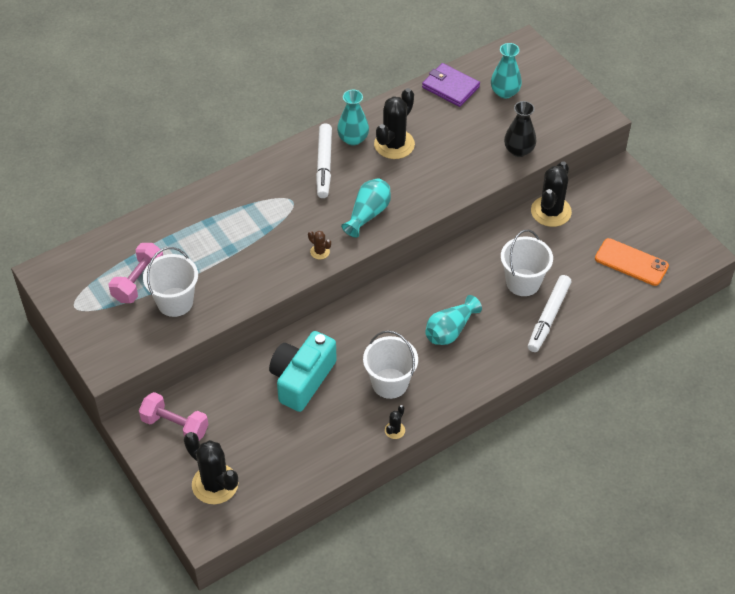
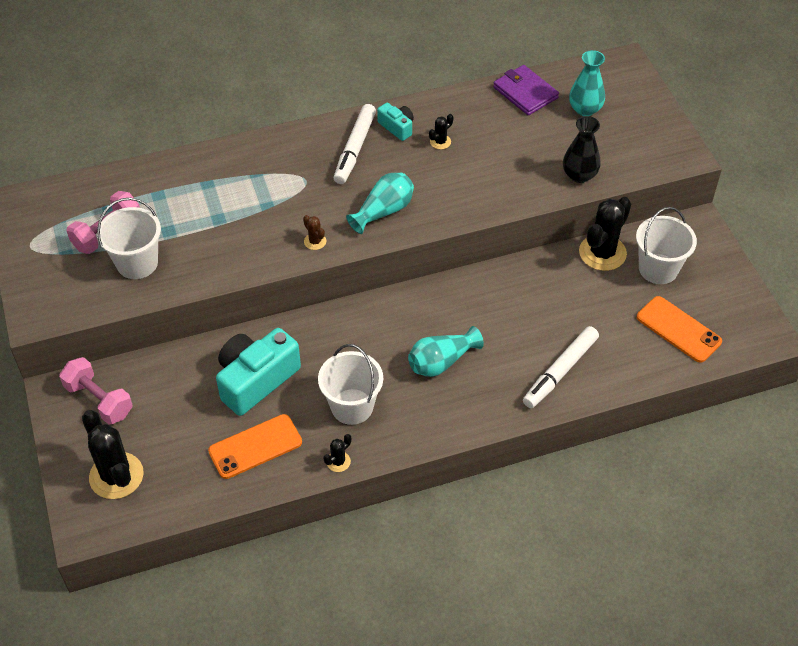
camera: 15 degrees right, 0 degrees up
(322, 434) = (255, 447): none -> orange phone
(353, 139) = (397, 127): turquoise vase -> turquoise camera
(394, 144) = (440, 142): black cactus -> black cactus, size x0.45
(523, 282) = (543, 325): white bucket -> white bucket (658, 269)

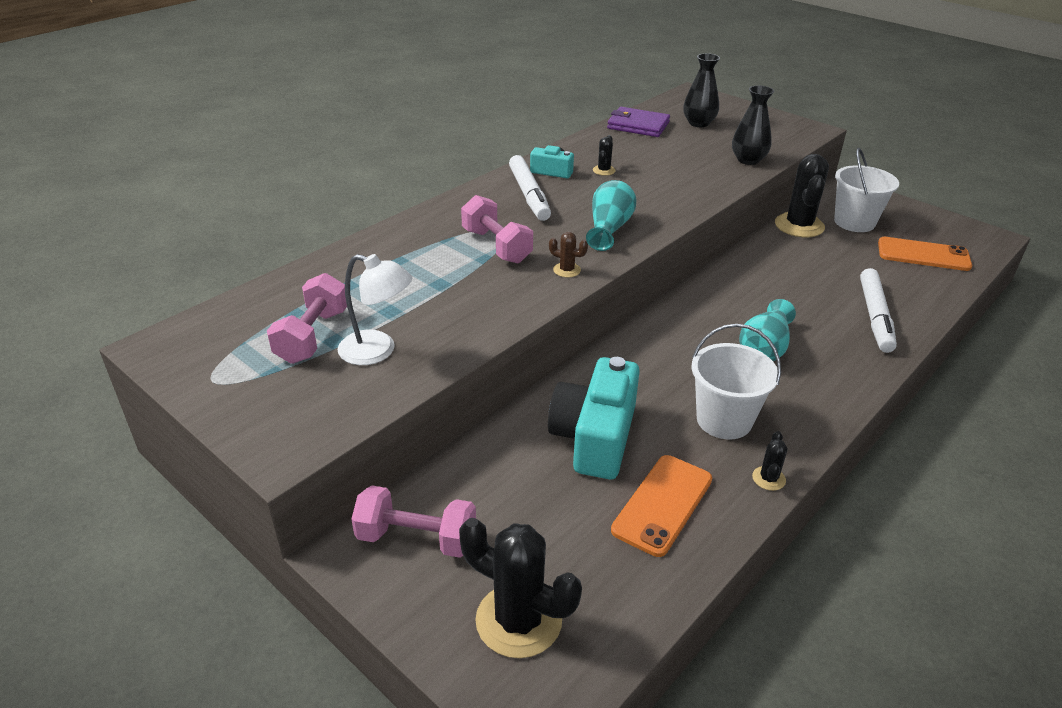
camera: 30 degrees left, 15 degrees down
(137, 263) = (378, 351): white bucket -> white lamp
(285, 196) = (496, 246): none -> pink dumbbell
(585, 109) = (698, 123): turquoise vase -> black vase

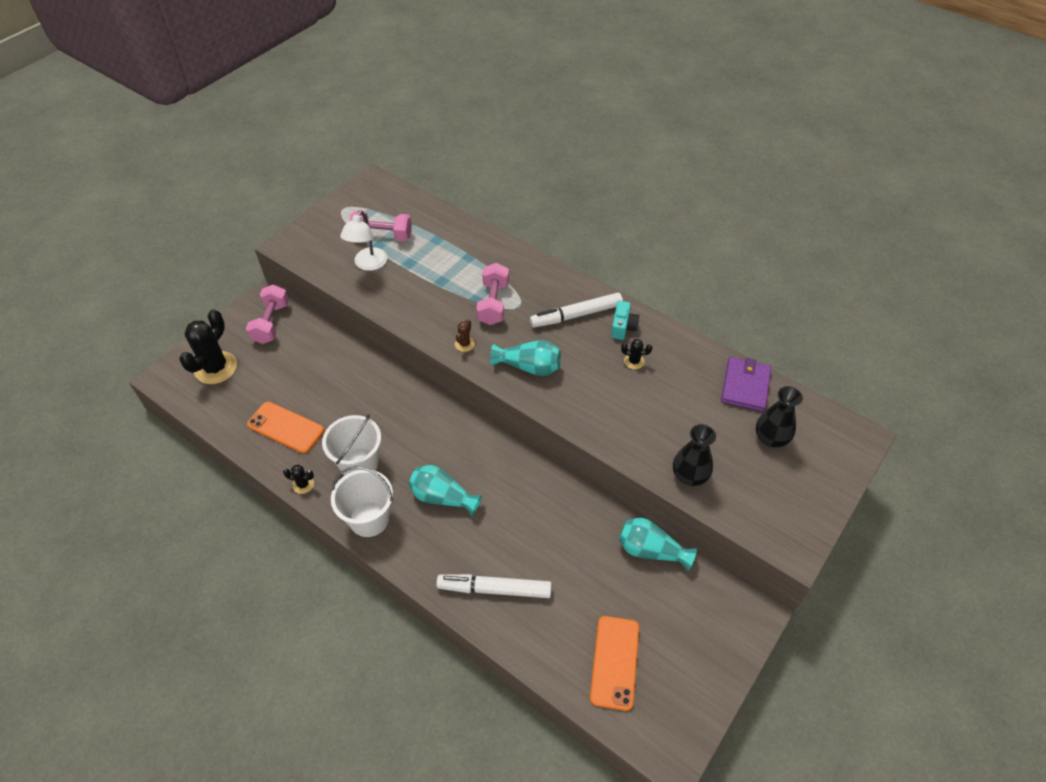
camera: 85 degrees right, 15 degrees up
(496, 246) = (493, 303): pink dumbbell -> pink dumbbell turned 45 degrees counterclockwise
(595, 437) = (344, 394): turquoise camera -> none
(799, 225) = (650, 550): black cactus -> turquoise vase
(854, 222) = (671, 606): white bucket -> white bucket (369, 519)

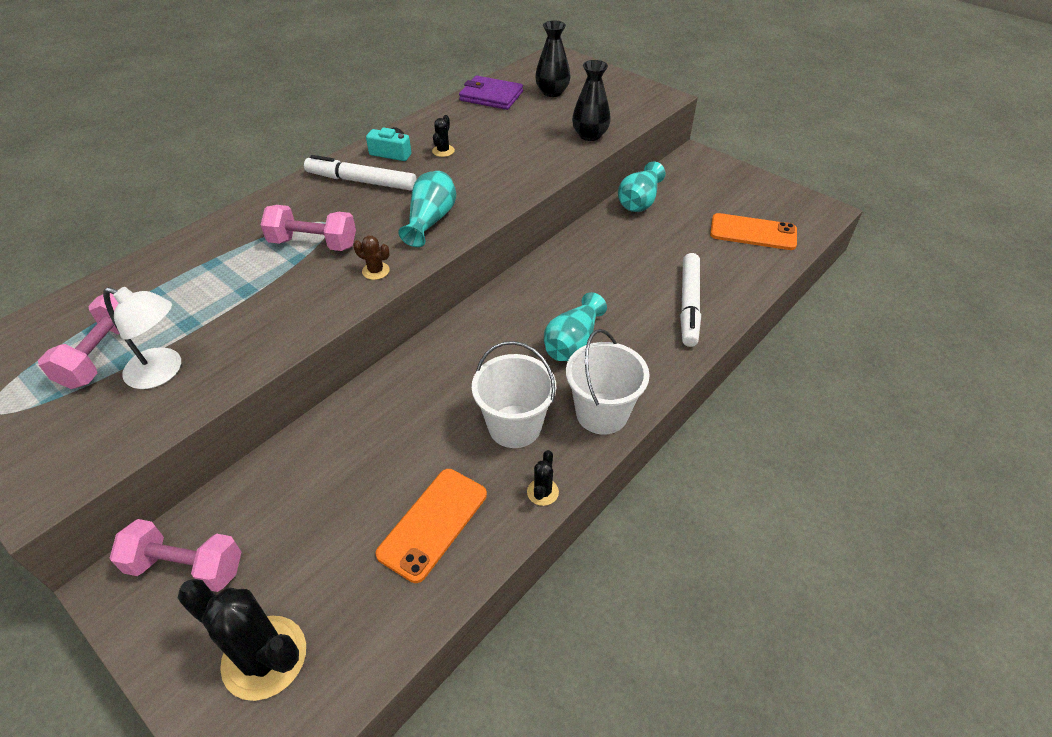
camera: 85 degrees left, 5 degrees down
(576, 315) = (361, 181): white marker -> white marker turned 120 degrees clockwise

